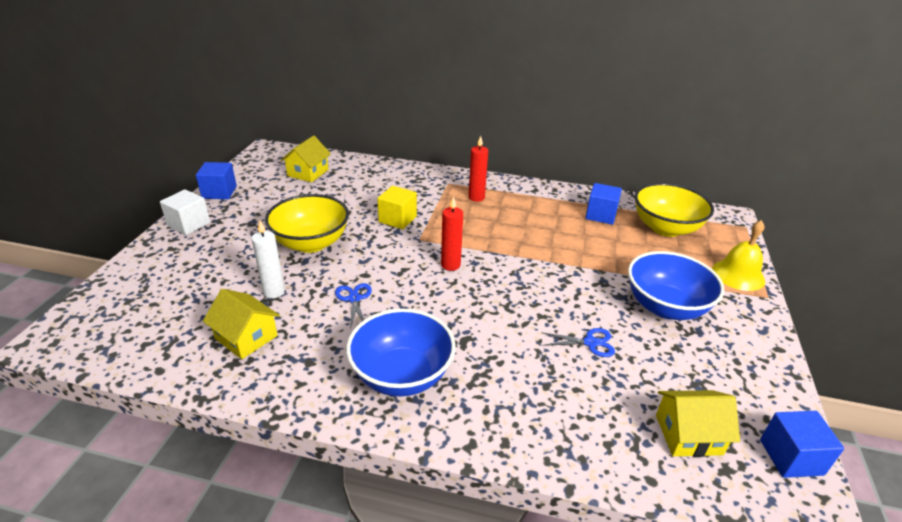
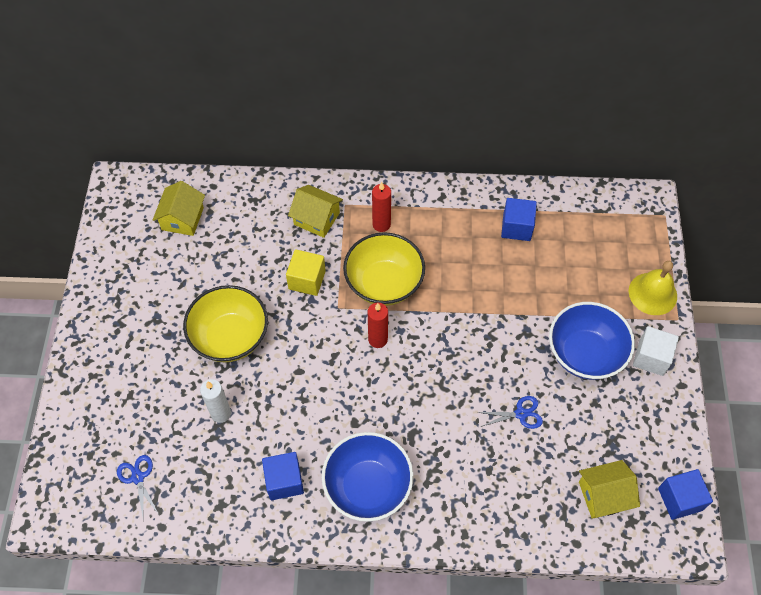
camera: 10 degrees left, 25 degrees up
(189, 224) = (92, 336): white cube -> white cube (651, 357)
(219, 192) = (99, 275): blue cube -> blue cube (284, 481)
(246, 337) = (219, 474): yellow house -> yellow house (316, 218)
(354, 298) = (299, 406): blue scissors -> blue scissors (138, 477)
(665, 228) = (584, 235): yellow bowl -> yellow bowl (384, 283)

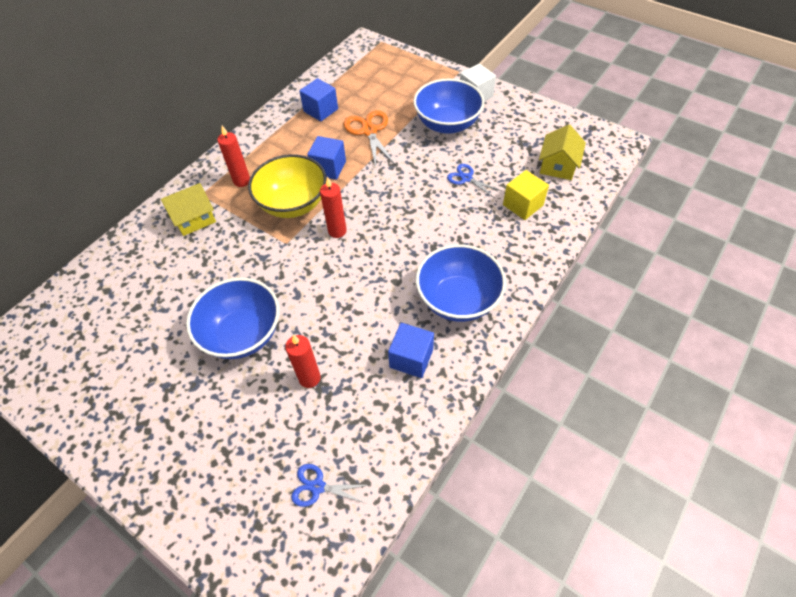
camera: 55 degrees left, 5 degrees down
(182, 218) = (90, 315): yellow house -> none
(221, 413) = (309, 378): white candle -> red candle
(230, 337) = (243, 334): yellow bowl -> blue bowl
(307, 280) = (242, 251): yellow cube -> yellow cube (523, 205)
(521, 288) = (369, 131): none -> orange scissors
(521, 414) = (466, 178): blue scissors -> blue scissors turned 75 degrees counterclockwise
(652, 293) = (431, 73): yellow bell -> none
(679, 499) = (585, 131): blue cube -> blue cube (329, 168)

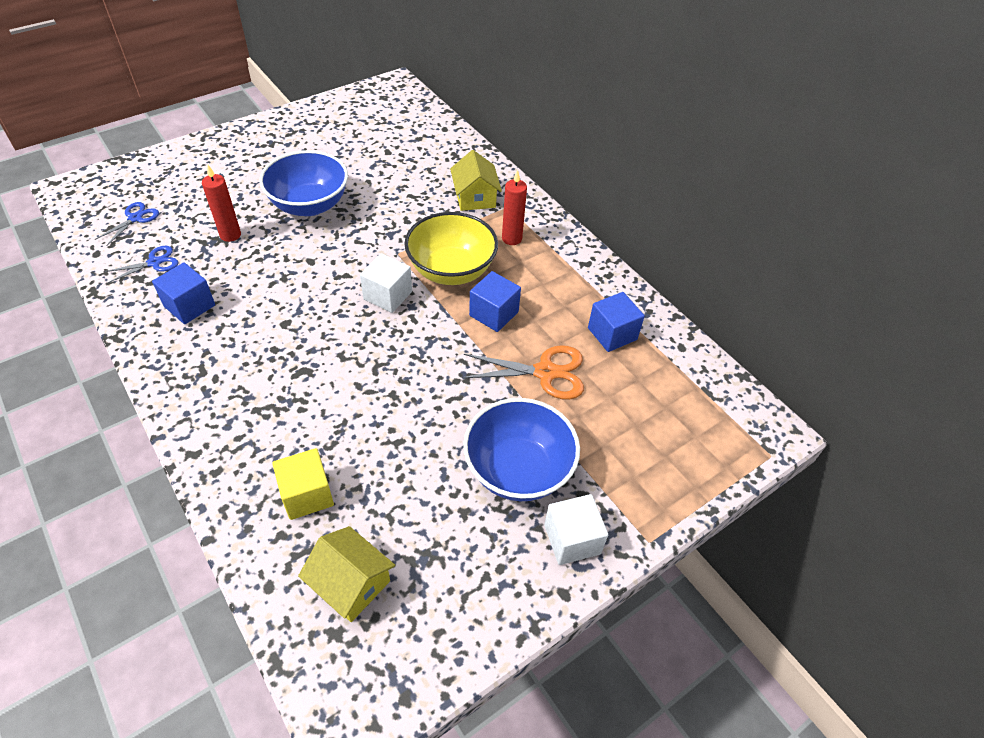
camera: 105 degrees right, 5 degrees down
(337, 231) = (388, 295): red candle -> white cube
(458, 299) = (222, 366): blue bowl -> none
(466, 178) = (395, 448): blue scissors -> blue scissors (155, 262)

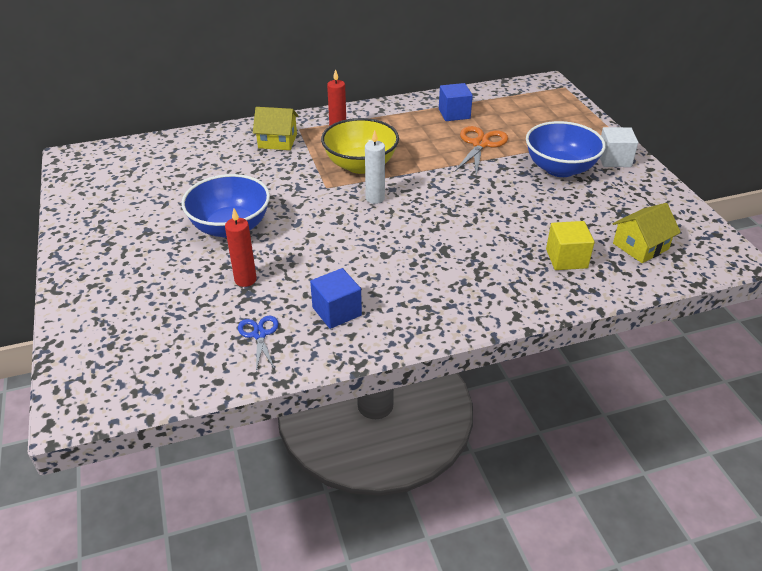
camera: 70 degrees left, 10 degrees down
(135, 218) = (174, 348): blue scissors -> none
(388, 295) = (375, 198): white cube -> white candle
(494, 314) = (416, 154): blue cube -> none

